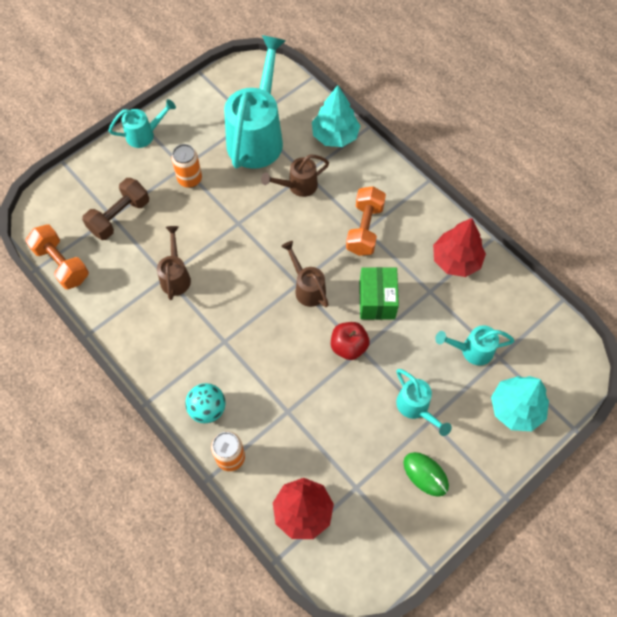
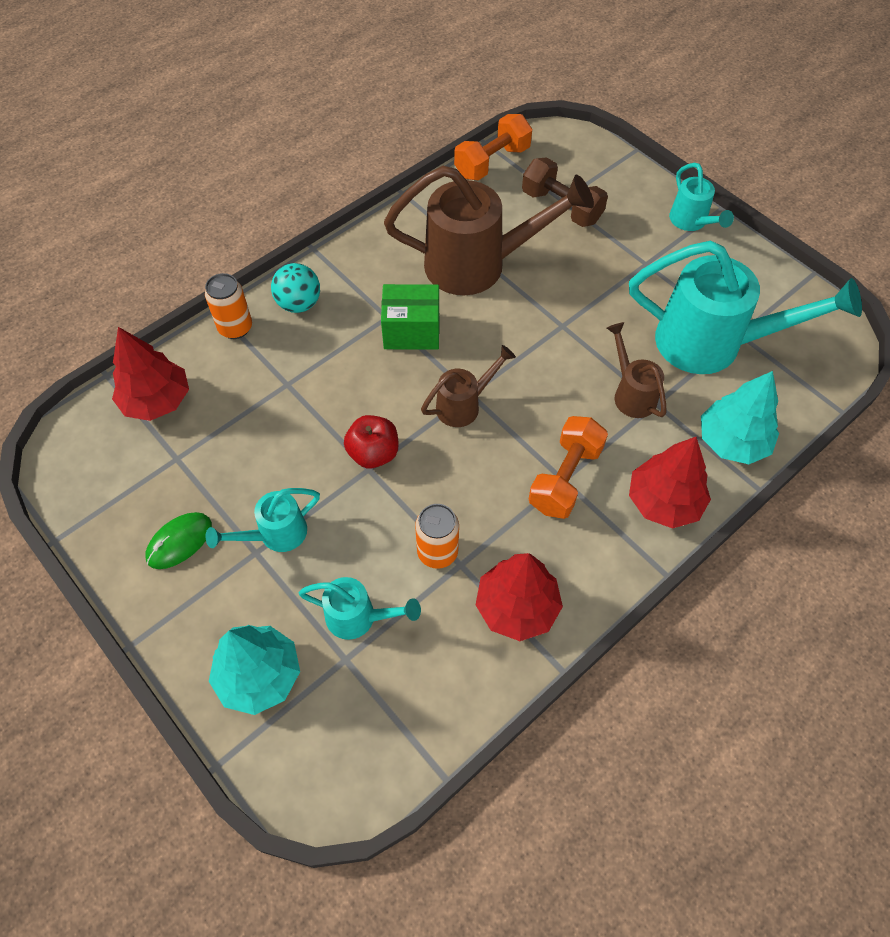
camera: 90 degrees right, 5 degrees down
(176, 276) = (479, 265): brown watering can -> brown watering can, size x2.02
(190, 179) = (626, 271): orange can -> orange can (437, 552)
(364, 229) = (565, 478): orange dumbbell -> orange dumbbell turned 75 degrees counterclockwise
(377, 300) = (444, 490): green box -> green box (411, 331)
(379, 176) = (663, 502): none -> red tree
(471, 350) = (359, 618): turquoise watering can -> turquoise watering can turned 105 degrees clockwise

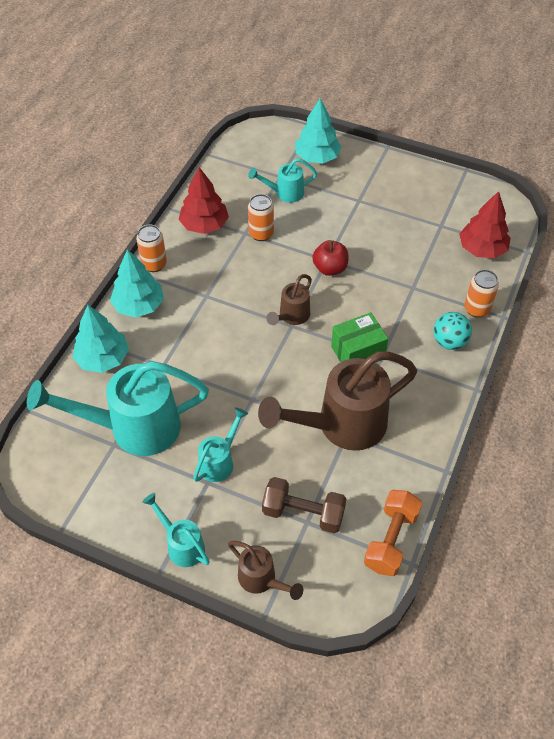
camera: 155 degrees right, 5 degrees down
(179, 542) = (402, 191): green mouse -> none
(275, 535) = (355, 211): turquoise watering can -> turquoise watering can (220, 461)
(565, 478) = (205, 297): orange dumbbell -> none
(621, 563) = (154, 264): none -> orange can
(631, 393) = (182, 366): brown watering can -> brown watering can (262, 580)
(663, 502) = (139, 305): red tree -> turquoise tree

